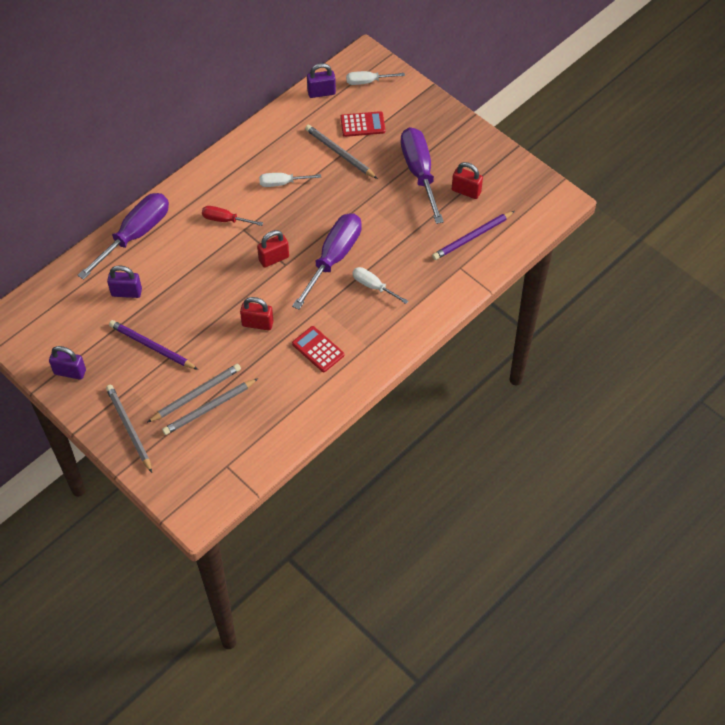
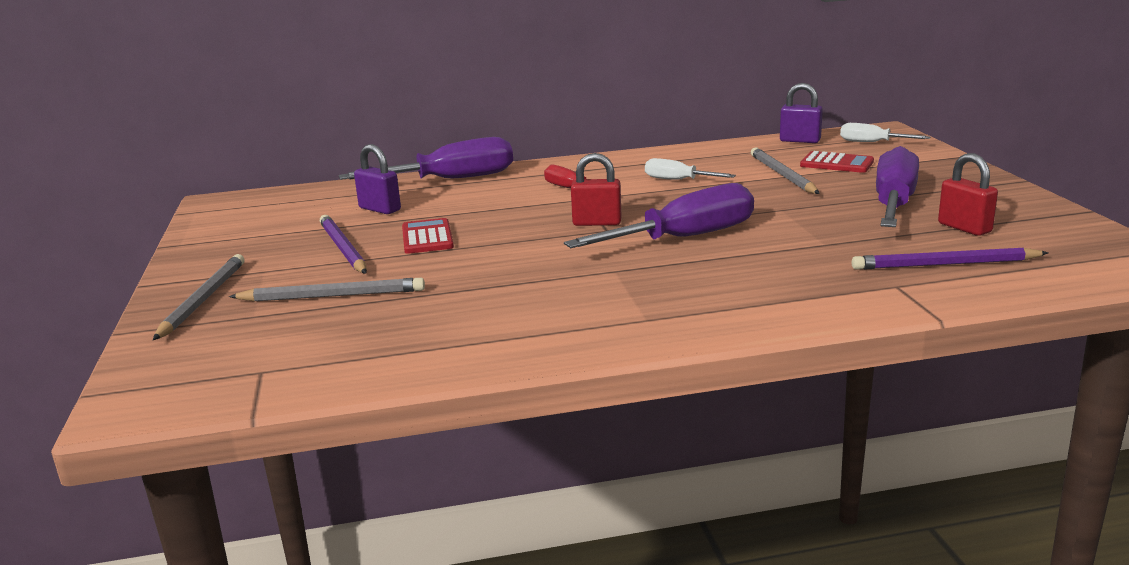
camera: 35 degrees right, 35 degrees down
(70, 372) = (222, 243): purple padlock -> none
(209, 408) = (328, 312): grey pencil -> none
(257, 324) = (504, 262): red padlock -> none
(318, 349) = (562, 303): red calculator -> red calculator (427, 237)
(373, 286) = (721, 271): white screwdriver -> none

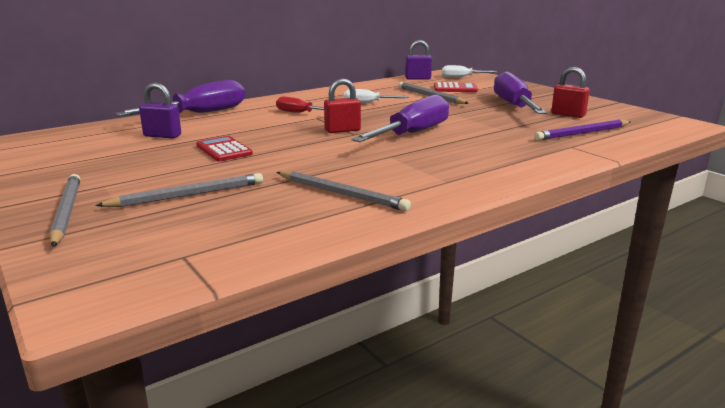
camera: 25 degrees left, 0 degrees up
(342, 248) = (159, 163): purple pencil -> none
(498, 318) = (341, 194): none -> grey pencil

